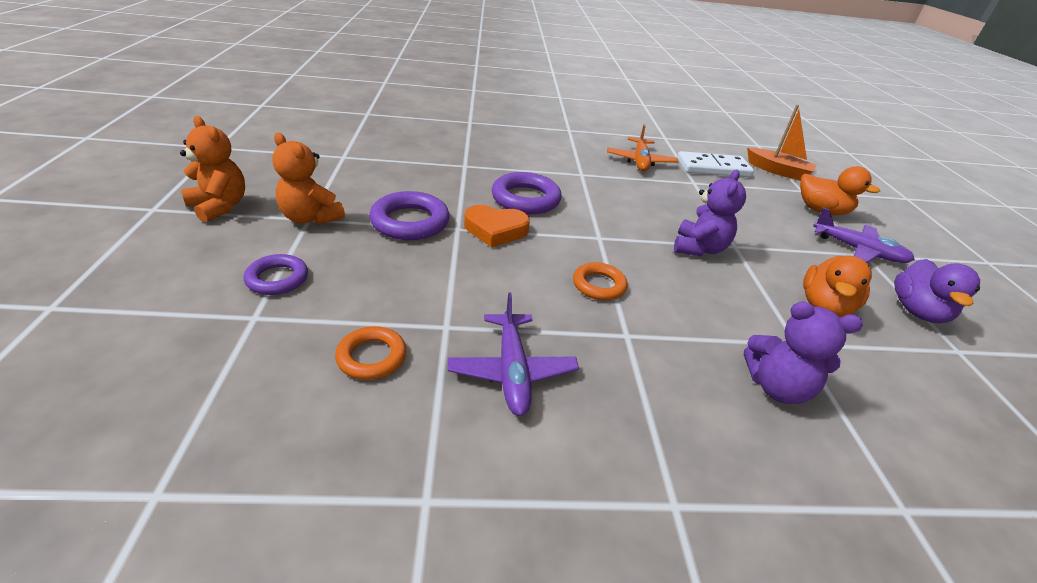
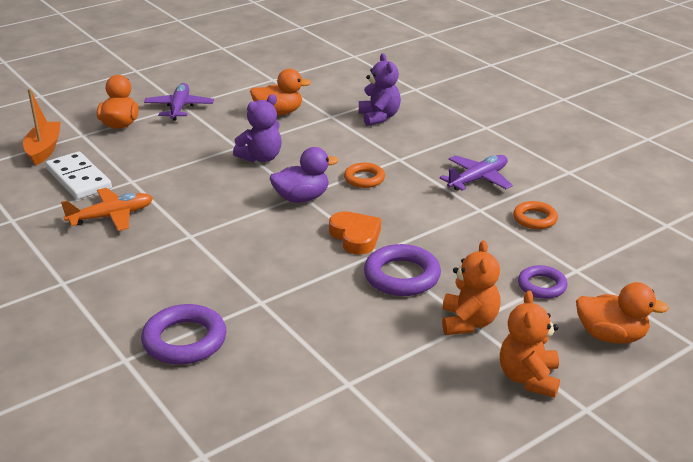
camera: 120 degrees left, 5 degrees down
(162, 269) = (611, 336): none -> orange duck
(525, 199) = (284, 244): purple ring -> purple ring (184, 340)
(699, 248) = (261, 158): purple teddy bear -> purple teddy bear turned 150 degrees clockwise
(917, 311) = (243, 89): purple duck -> purple duck (302, 198)

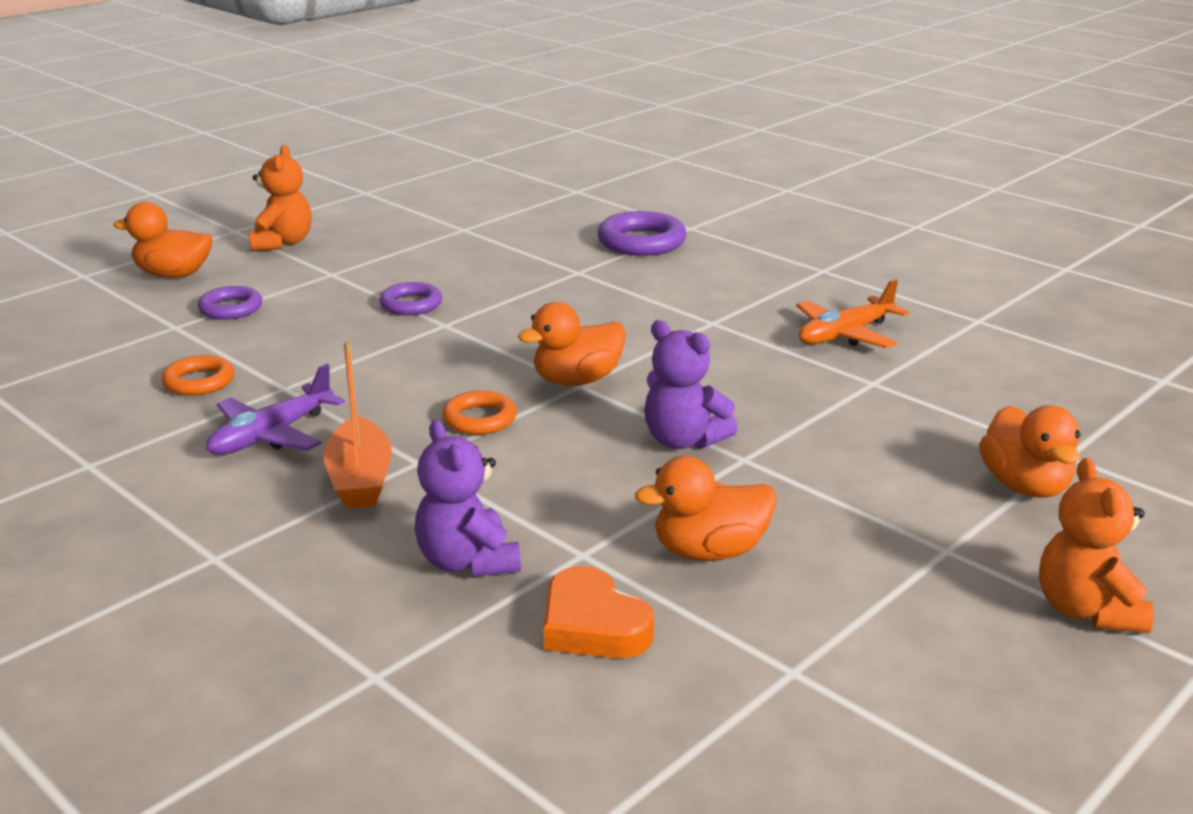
camera: 170 degrees right, 5 degrees down
(44, 150) = (1092, 420): orange boat -> orange boat (360, 479)
(79, 179) = (961, 378): white domino -> none
(179, 108) = (948, 542): purple plane -> none
(261, 158) = (683, 440): purple teddy bear -> purple teddy bear turned 90 degrees counterclockwise
(302, 198) = (577, 380): purple duck -> orange duck
(355, 236) = (478, 339): orange heart -> orange heart (592, 625)
(402, 276) = (411, 304): purple ring -> purple ring, size x0.63
(468, 322) = (334, 273): orange teddy bear -> orange teddy bear (1086, 610)

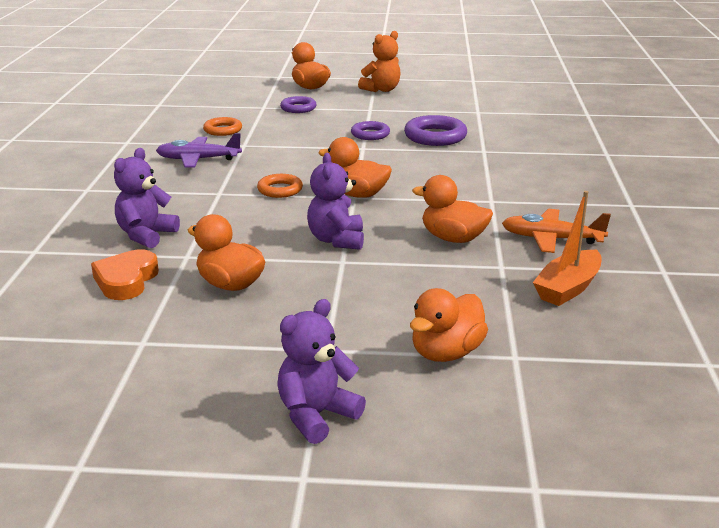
camera: 50 degrees right, 0 degrees up
(360, 479) = (186, 189): orange boat -> orange boat (568, 288)
(641, 242) = (557, 150): purple ring -> purple ring (435, 136)
(774, 378) = (453, 238): none -> orange duck
(1086, 610) = (316, 415): orange teddy bear -> purple teddy bear

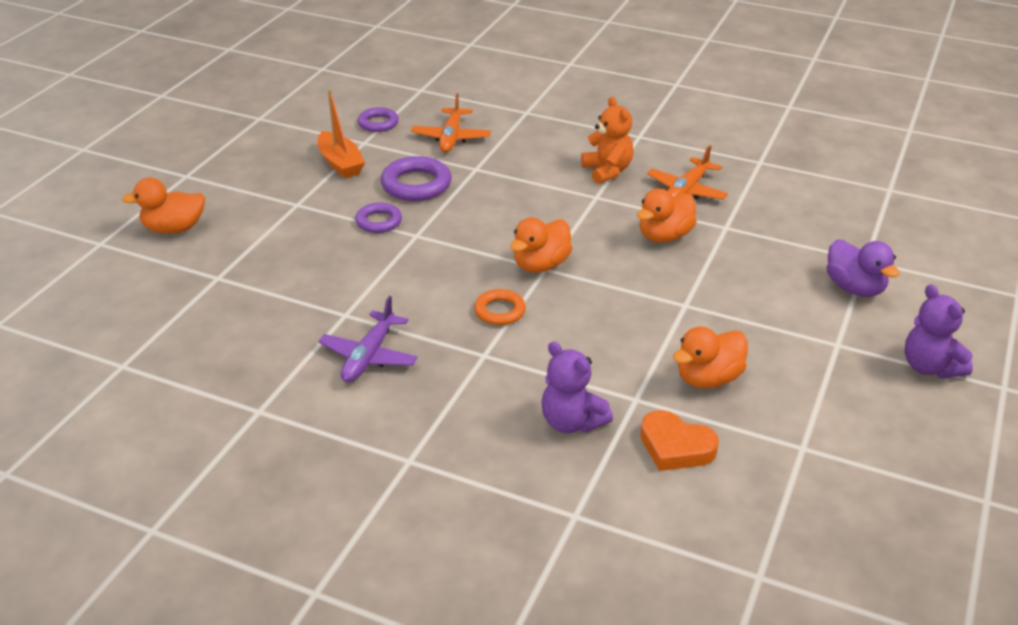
camera: 70 degrees left, 10 degrees up
(223, 130) = (279, 323): orange ring -> none
(298, 108) = (247, 252): purple ring -> purple ring (378, 123)
(336, 240) = (640, 299): purple teddy bear -> none
(381, 90) = (234, 181): orange teddy bear -> orange teddy bear (607, 171)
(446, 353) = (854, 288): orange duck -> purple duck
(522, 135) = (451, 138): none -> orange plane
(568, 288) = (772, 208): orange boat -> orange boat (340, 163)

